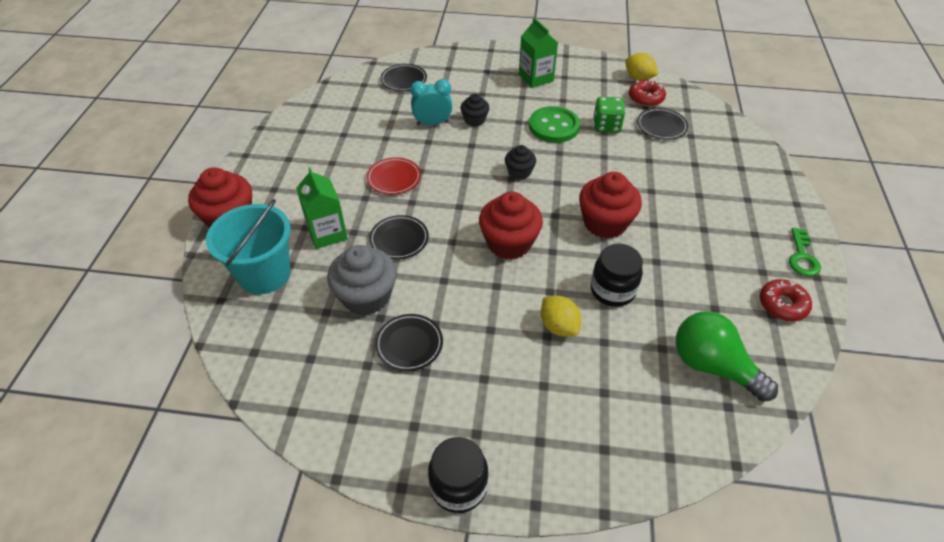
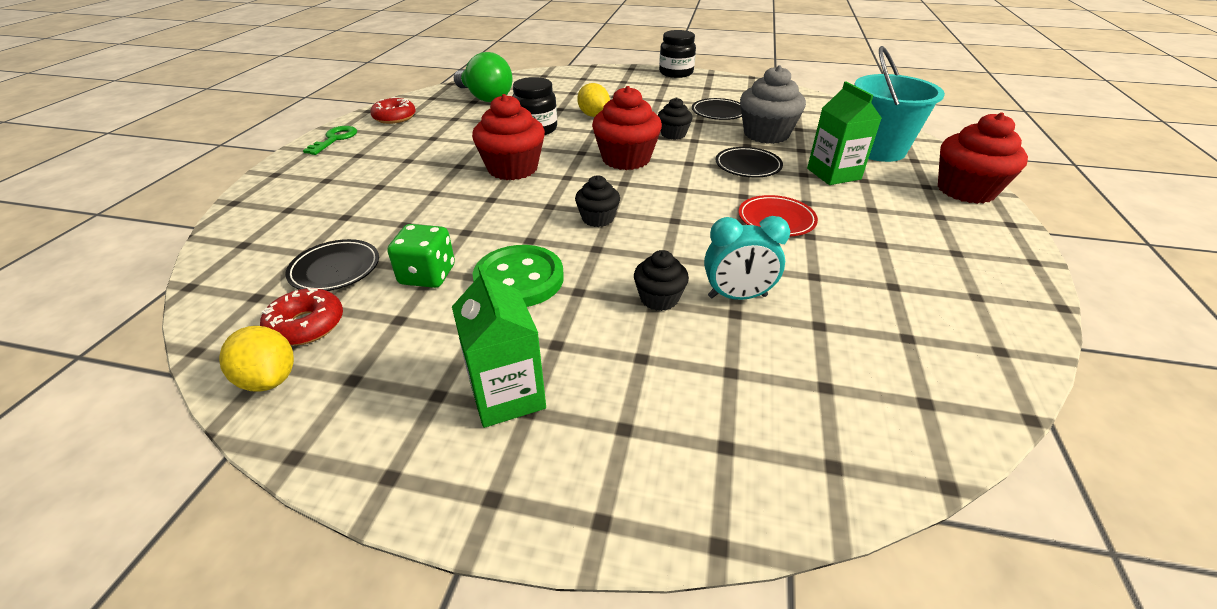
camera: 175 degrees left, 10 degrees down
(404, 80) = (832, 410): black plate -> none
(465, 289) = (673, 134): none -> black cupcake

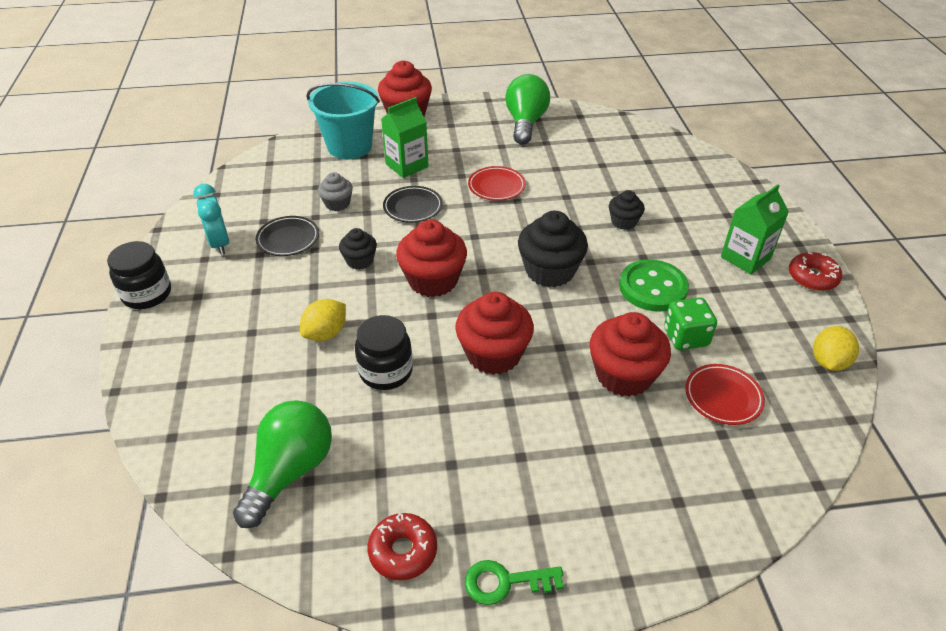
camera: 110 degrees left, 5 degrees up
(306, 325) = (781, 374): red donut -> red donut (812, 277)
(335, 269) = (723, 397): black plate -> red plate
(425, 221) = (623, 375): none -> red cupcake
(597, 218) = (550, 271): black cupcake -> black cupcake, size x1.80
(737, 296) = (598, 193): turquoise clock -> turquoise clock (220, 244)
(766, 134) = (337, 204): grey cupcake -> grey cupcake, size x0.56
(957, 280) = (525, 123): none -> green light bulb

